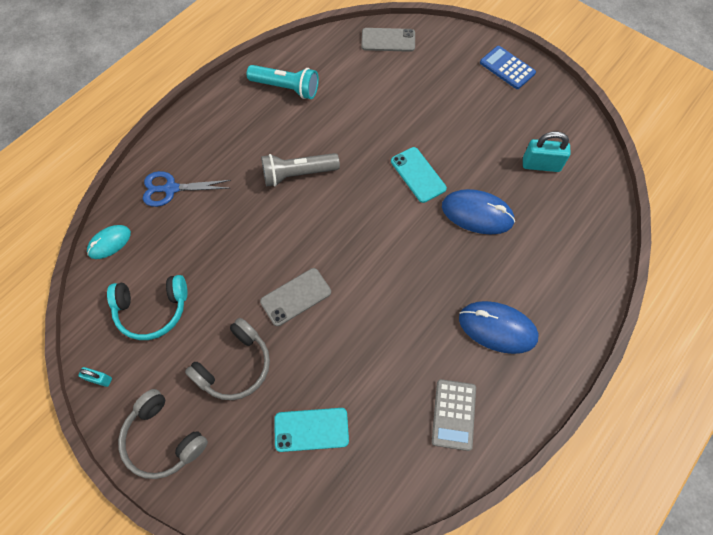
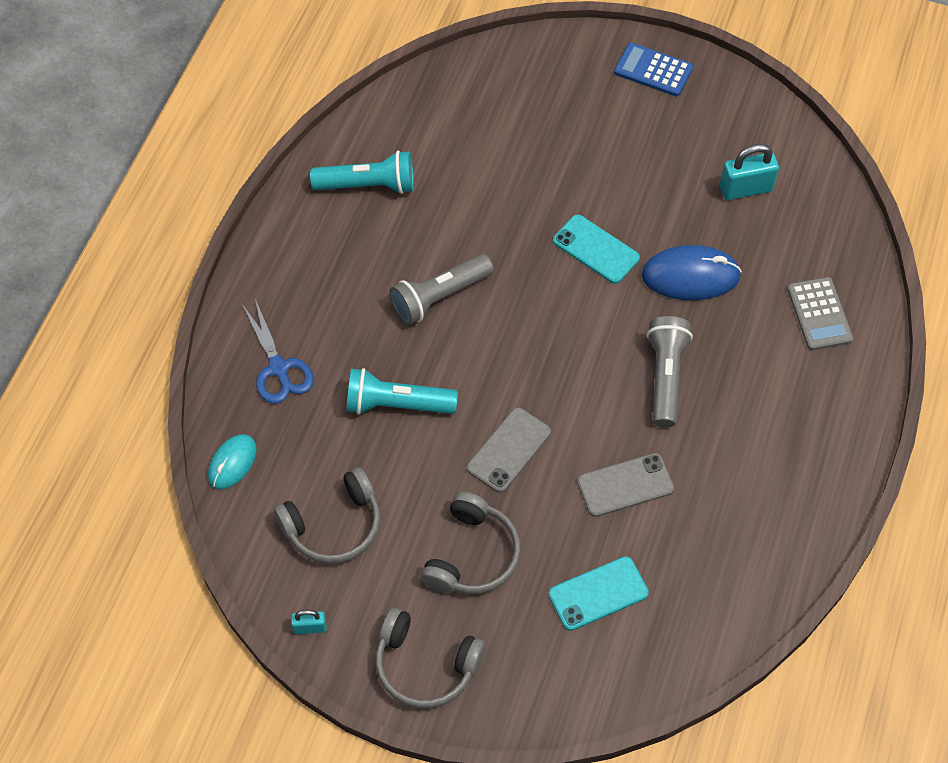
camera: 20 degrees left, 5 degrees down
(152, 310) = (334, 526): turquoise headphones -> grey headphones
(171, 189) = (278, 368): blue scissors -> blue scissors turned 90 degrees counterclockwise
(235, 239) = (396, 404): none -> turquoise flashlight
(388, 40) = (477, 77): grey phone -> grey phone (625, 485)
(429, 280) = (665, 377): none -> grey flashlight
(454, 414) = (756, 520): grey calculator -> grey calculator (819, 314)
(497, 328) = (768, 406): blue mouse -> none

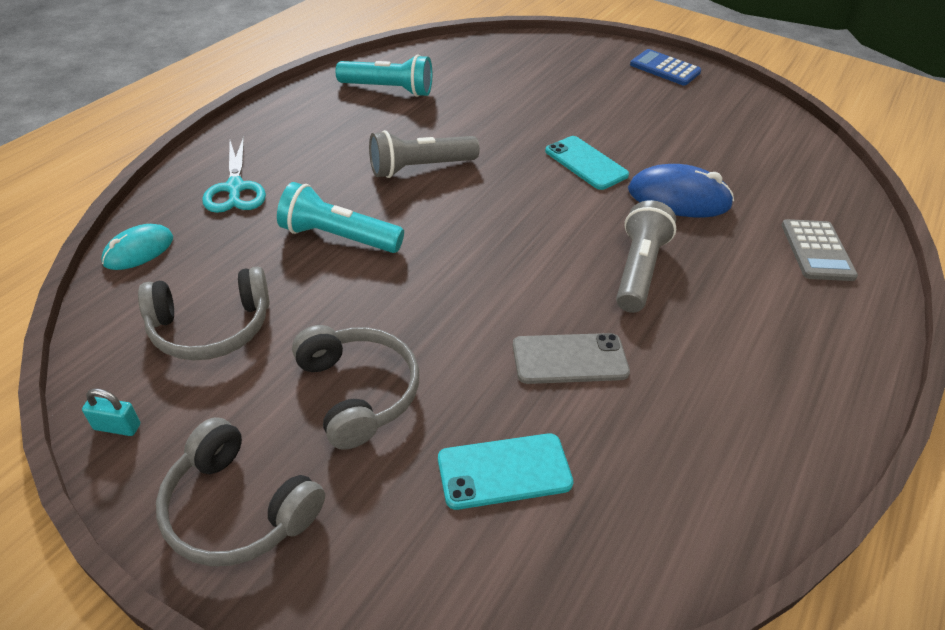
camera: 10 degrees right, 15 degrees down
(278, 368) = (235, 188): blue scissors -> turquoise scissors
(472, 555) = (358, 392): grey headphones -> grey headphones turned 60 degrees counterclockwise
(508, 450) = (443, 298): grey phone -> none
(745, 189) = (742, 149): turquoise padlock -> none

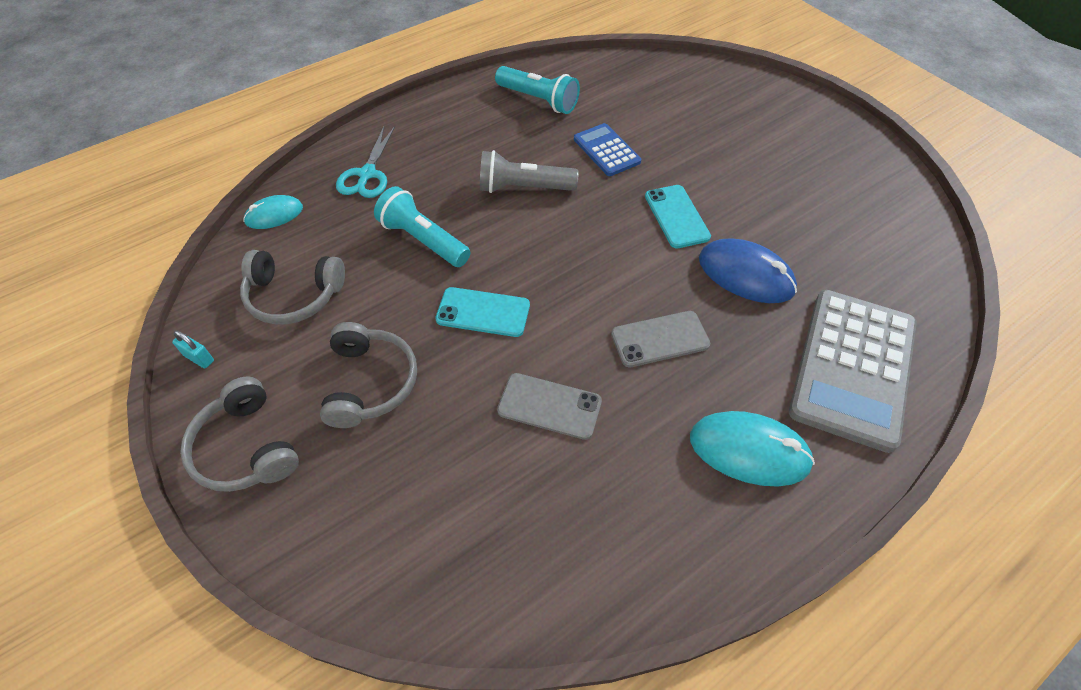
camera: 25 degrees right, 10 degrees up
(504, 471) = (443, 485): turquoise phone -> turquoise phone (483, 312)
(637, 270) = (660, 339): grey flashlight -> grey phone
(665, 68) = (822, 125): blue calculator -> blue calculator (606, 150)
(779, 343) = (749, 450): none -> turquoise mouse
(817, 251) = (853, 368): grey calculator -> grey calculator, size x1.93

